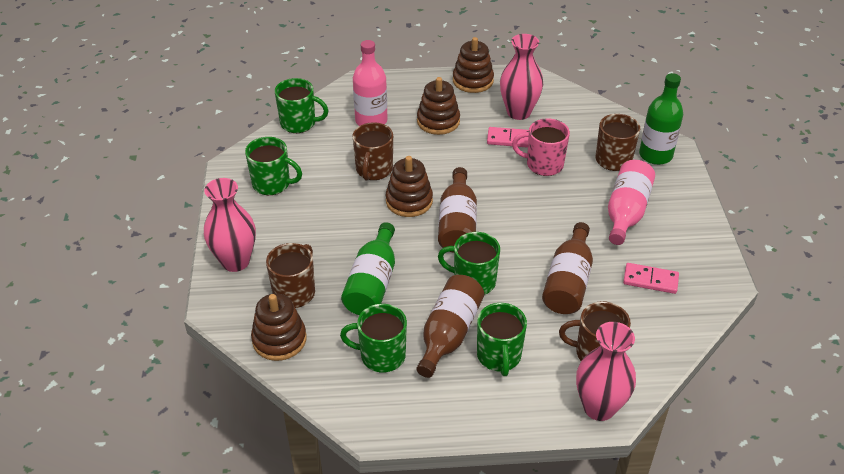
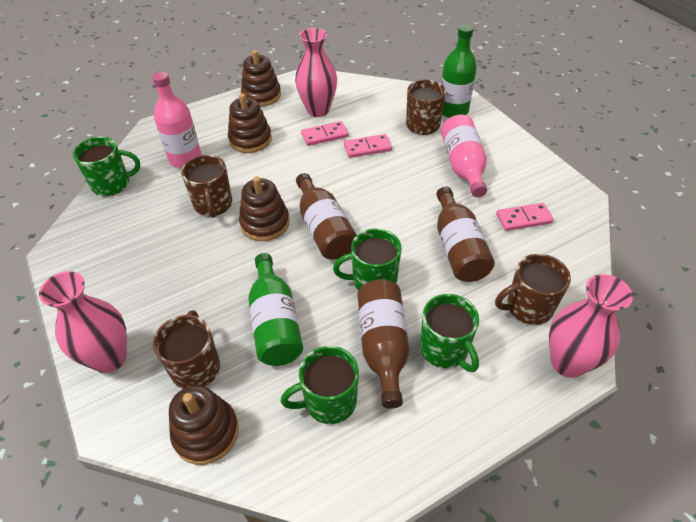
camera: 25 degrees left, 5 degrees up
(272, 184) = (112, 255): green mug -> none
(543, 164) = (367, 148): pink mug -> pink domino

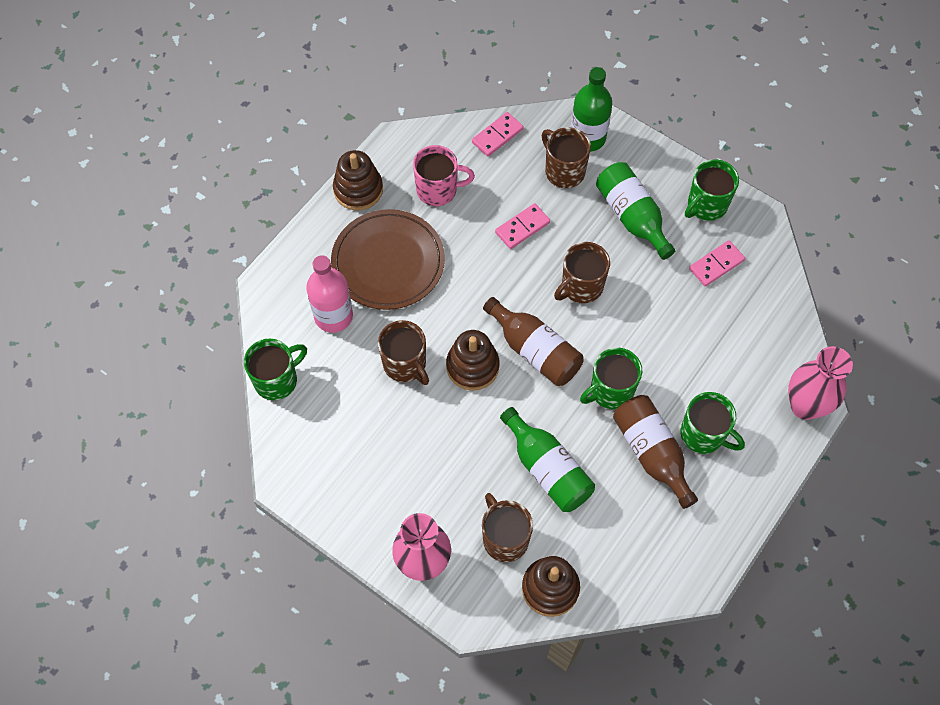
camera: 25 degrees left, 15 degrees up
(250, 139) = (388, 262): brown stacking toy -> brown plate
(318, 110) = (438, 190): pink vase -> pink mug
(324, 135) = (467, 226): pink domino -> pink domino (497, 136)
(329, 401) = (633, 520): green mug -> green mug (706, 205)
(458, 248) = (670, 323): brown bottle -> none
(463, 166) = (632, 217): pink bottle -> green bottle
(527, 307) = (755, 364): brown mug -> brown mug (581, 286)

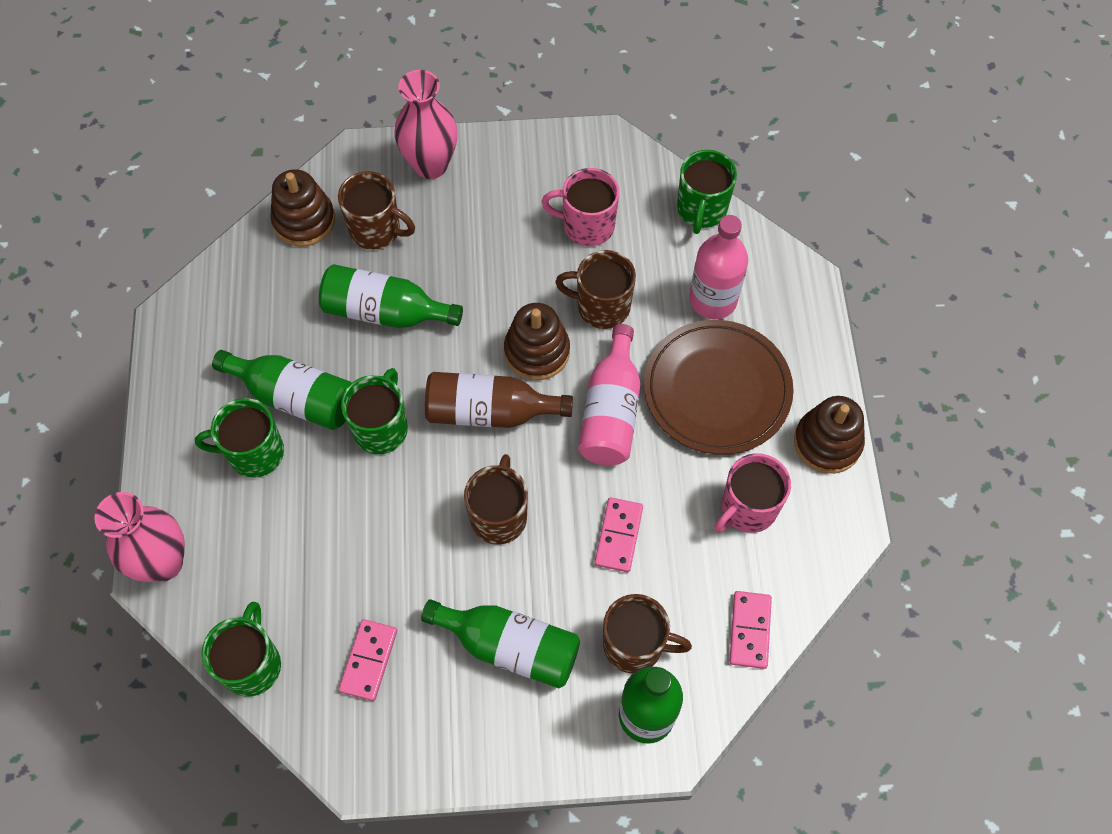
camera: 140 degrees right, 0 degrees up
(361, 427) = (587, 225): none -> pink mug
(462, 296) = (611, 411): none -> pink bottle
(651, 453) = (295, 397): brown bottle -> green bottle
(706, 205) = (435, 734): green mug -> green mug (252, 664)

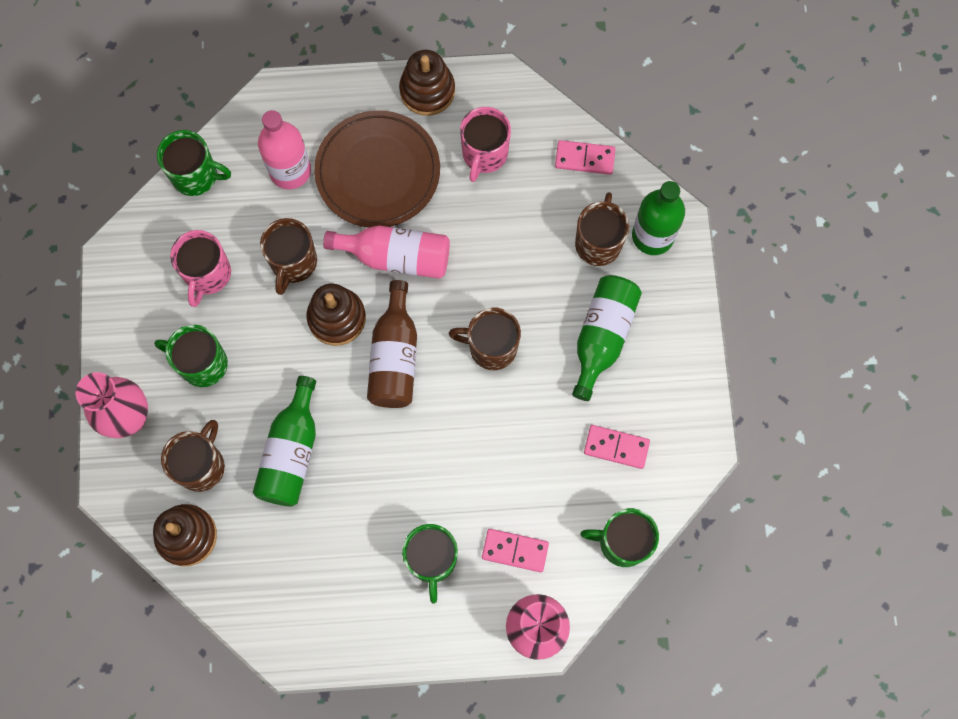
camera: 90 degrees left, 10 degrees up
(295, 397) = (377, 528): green bottle -> none
(381, 428) = (409, 449): green mug -> green mug (202, 364)
(618, 536) = (508, 253): pink domino -> pink domino (515, 551)
(747, 508) = (484, 154): pink mug -> pink mug turned 60 degrees clockwise

